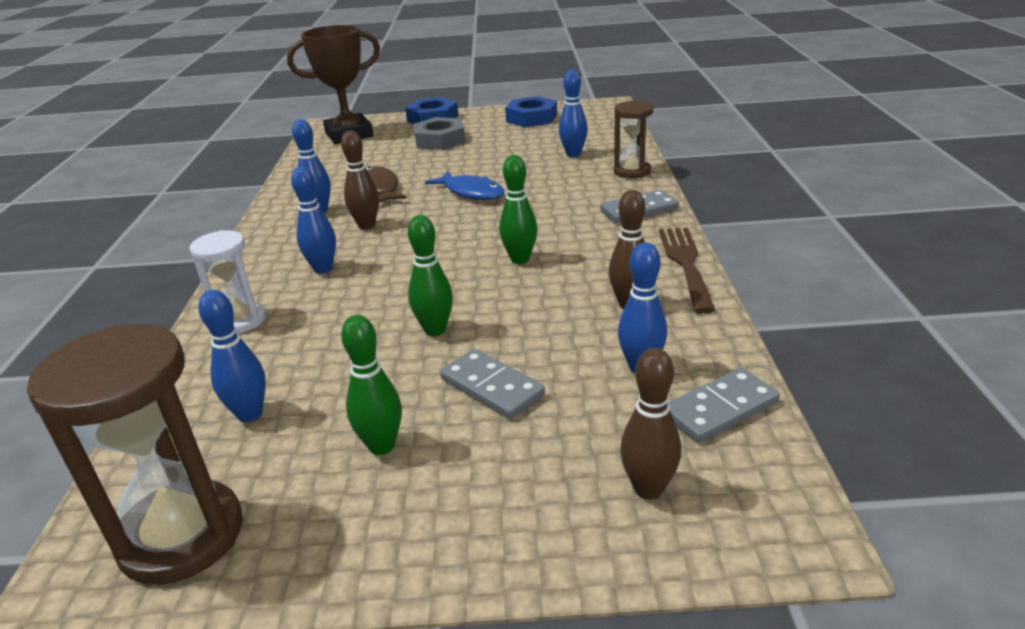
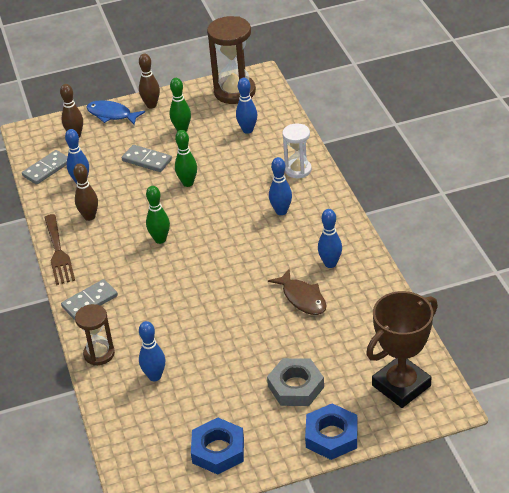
camera: 165 degrees right, 10 degrees up
(366, 225) = (281, 254): brown bowling pin -> brown bowling pin (151, 105)
(471, 192) = (223, 304): blue fish -> blue fish (111, 115)

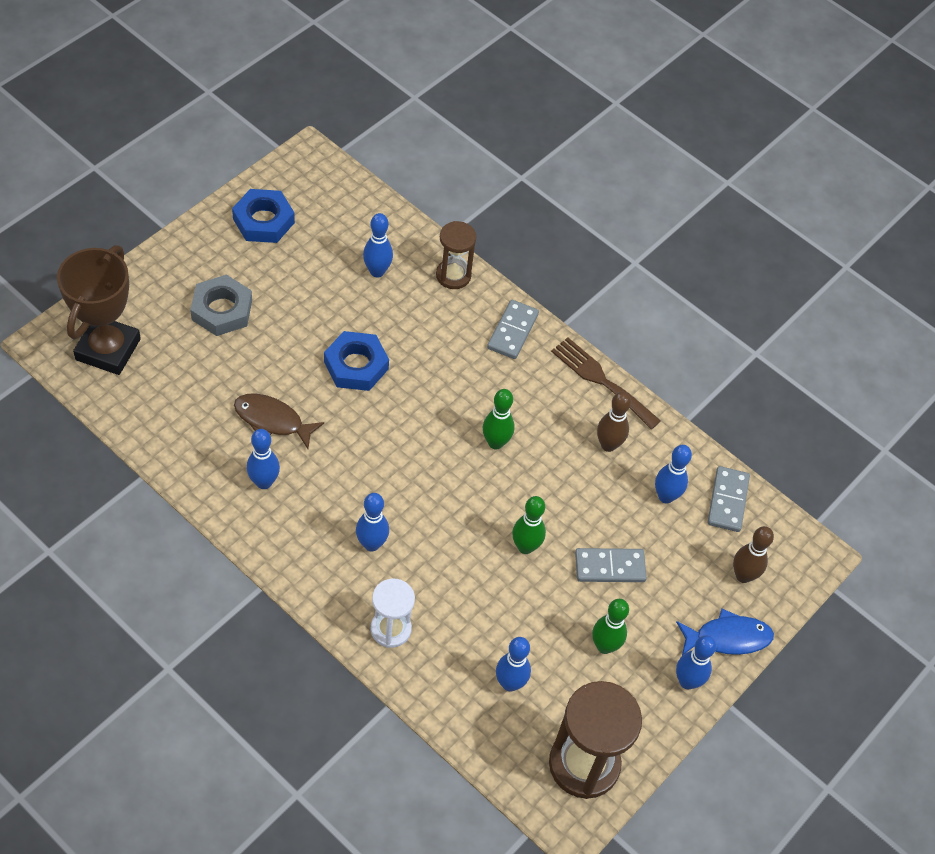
camera: 140 degrees right, 15 degrees up
(151, 105) = (687, 681): brown bowling pin -> blue bowling pin
(331, 436) = (158, 271): blue nut -> blue nut (356, 365)

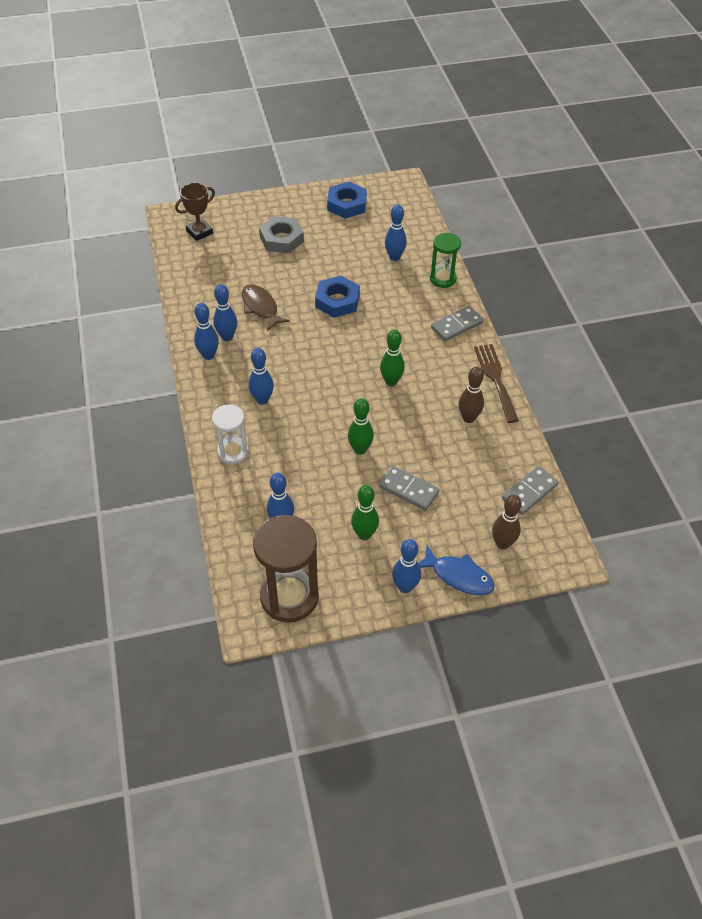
camera: 40 degrees right, 5 degrees down
(108, 349) = (199, 232): brown trophy -> brown trophy, size x0.60
(453, 275) = (443, 279): brown hourglass -> green hourglass
(665, 496) = (484, 467): blue bowling pin -> blue bowling pin (208, 355)

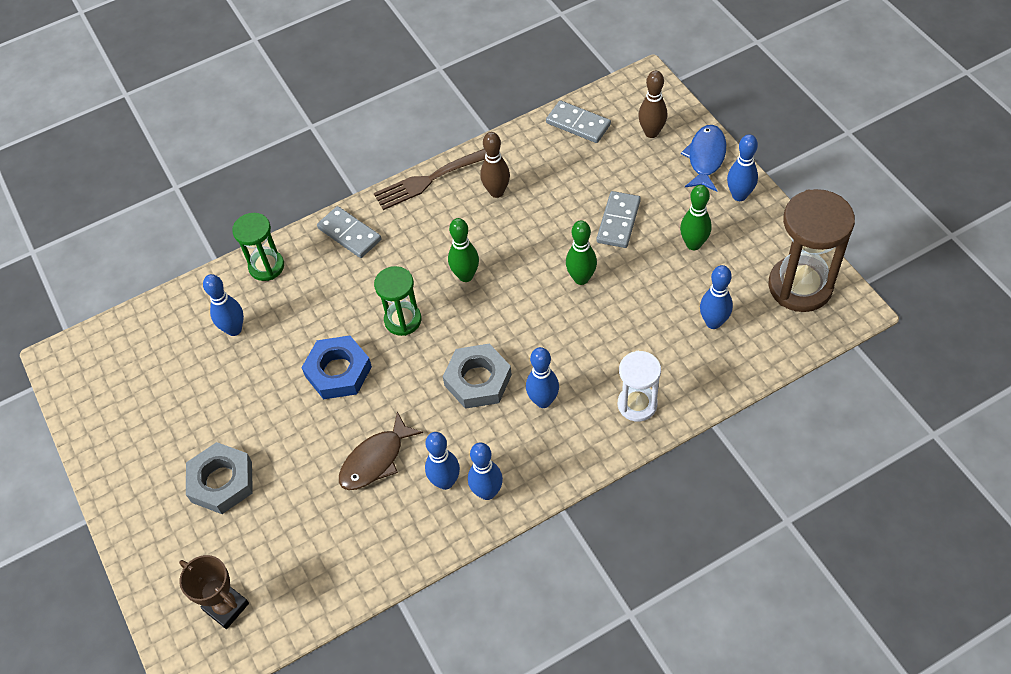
camera: 100 degrees left, 5 degrees up
(296, 369) = (478, 380): none -> grey nut
(347, 204) = (124, 419): blue nut -> none
(365, 340) = (403, 320): none -> green hourglass

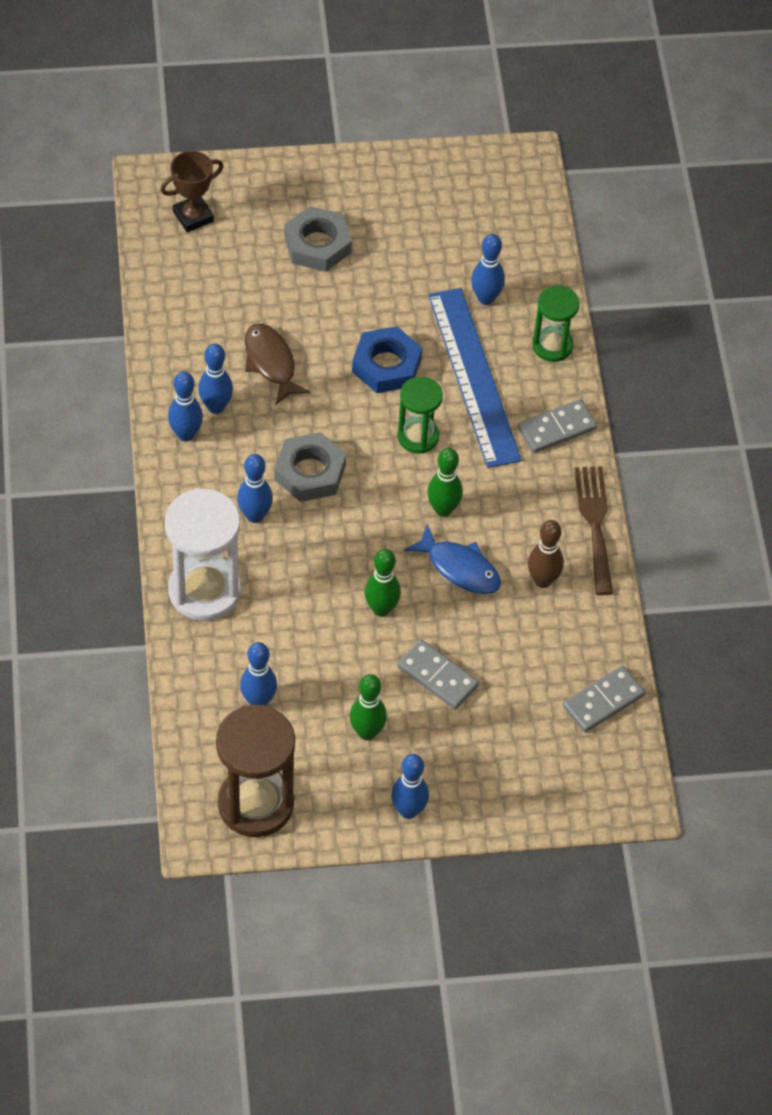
camera: 105 degrees right, 0 degrees up
(322, 306) = (474, 376): none -> blue ruler
(637, 404) = (204, 590): white hourglass -> white hourglass, size x1.69
(651, 132) = (550, 769): brown bowling pin -> none
(705, 158) = (481, 805): blue fish -> blue fish (459, 568)

